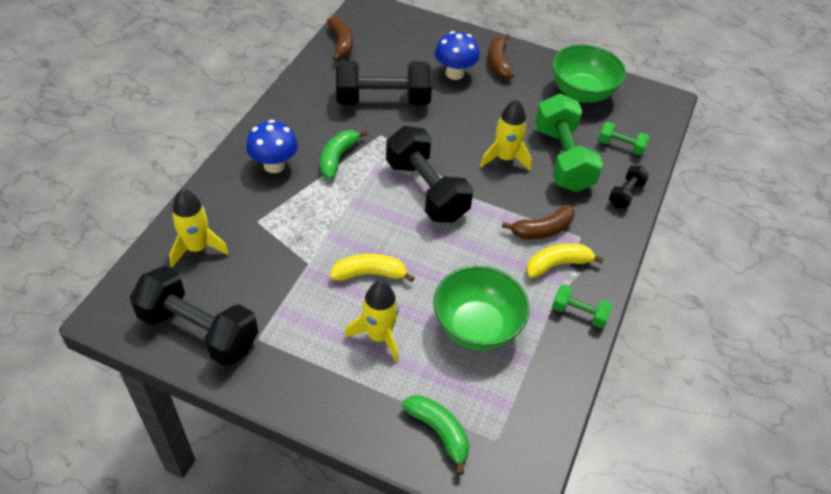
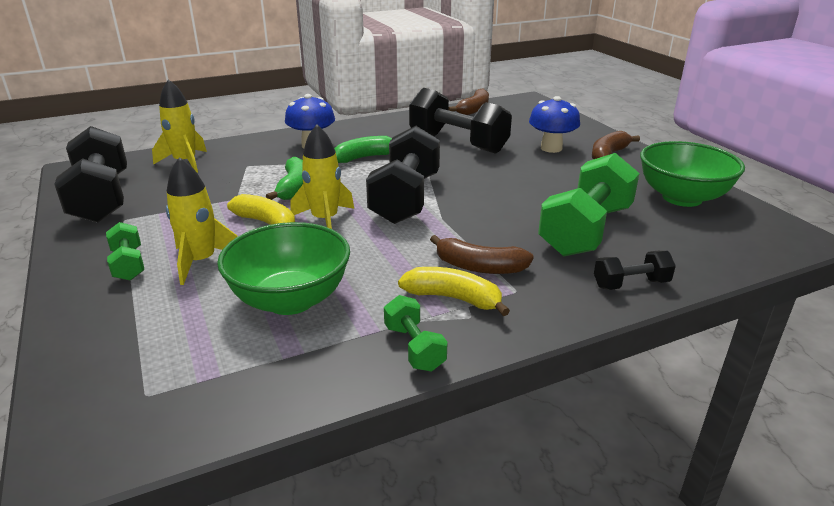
camera: 45 degrees right, 20 degrees down
(439, 432) = (116, 352): green banana -> green banana (294, 187)
(505, 158) = (518, 208): yellow rocket -> yellow rocket (325, 220)
(620, 146) = (679, 248): green dumbbell -> green dumbbell (128, 264)

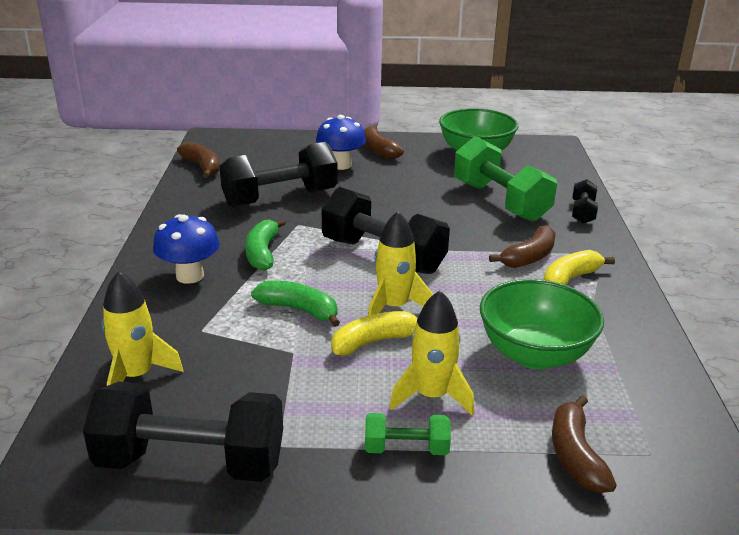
camera: 65 degrees left, 0 degrees up
(134, 347) = (575, 455): none -> brown banana
(414, 348) = (627, 312): green dumbbell -> none

